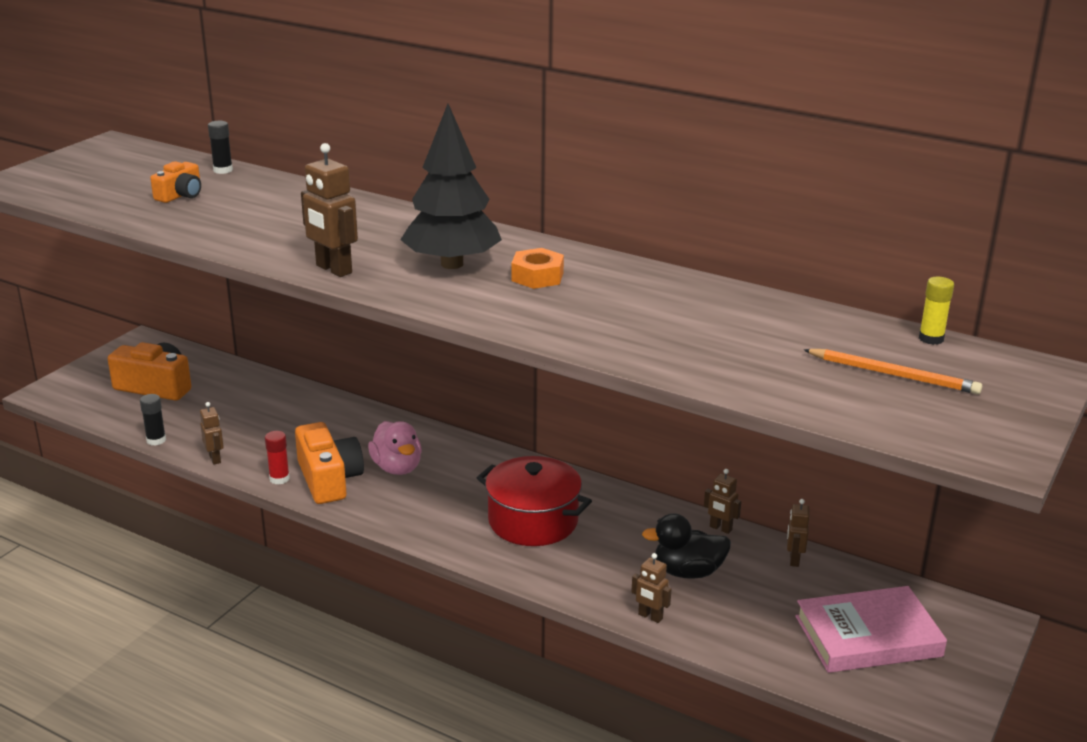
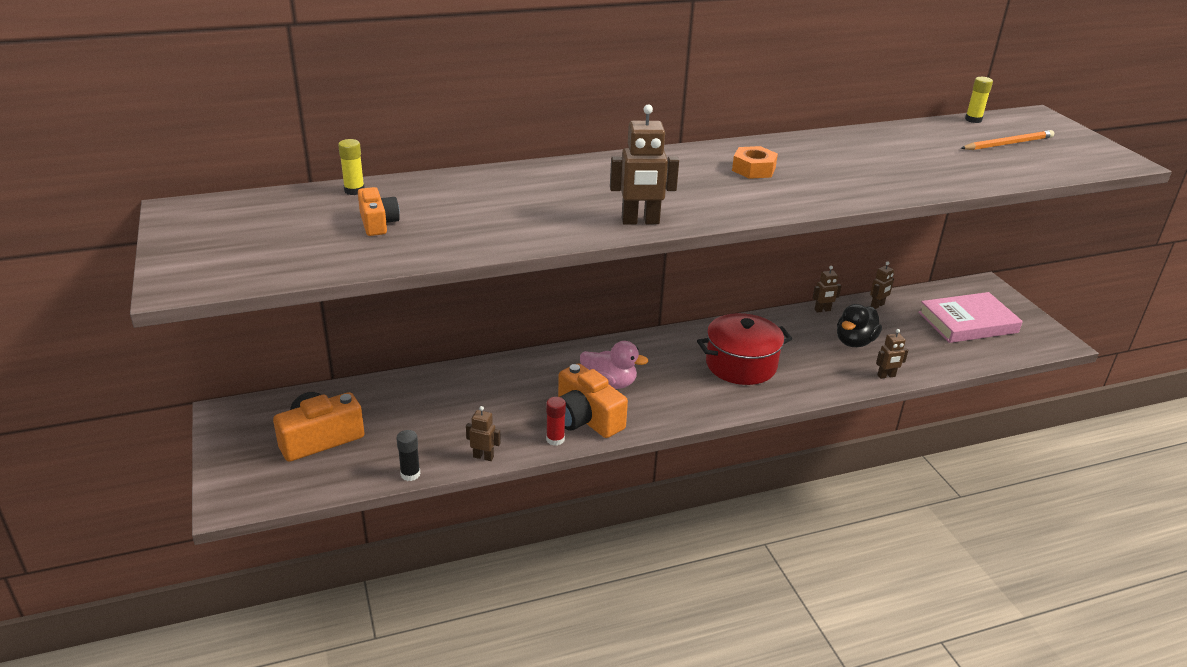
camera: 50 degrees left, 5 degrees up
(223, 170) = (354, 190): black glue stick -> yellow glue stick
(329, 479) = (586, 418): orange camera -> orange camera turned 150 degrees counterclockwise
(452, 264) = (692, 184): black tree -> none
(794, 560) = (877, 305): brown robot -> brown robot turned 90 degrees counterclockwise
(868, 636) = (967, 322): pink book -> pink book turned 45 degrees clockwise

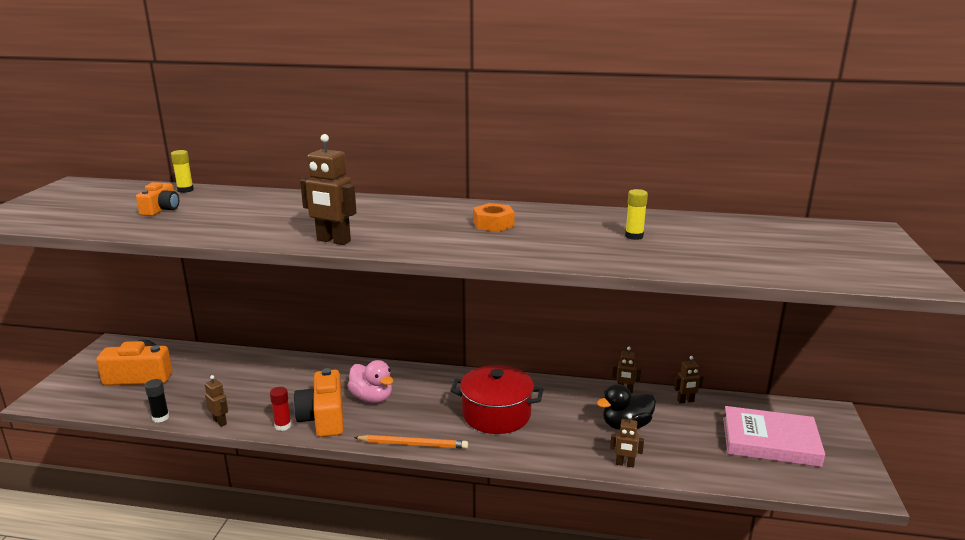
camera: 30 degrees right, 10 degrees down
(973, 120) = (786, 222): yellow glue stick -> yellow glue stick (634, 236)
(1008, 144) = (792, 246): orange pencil -> orange pencil (413, 444)

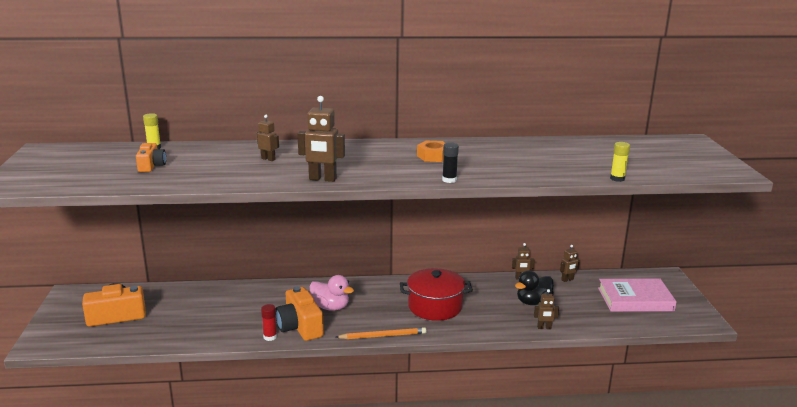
camera: 15 degrees left, 0 degrees up
(160, 417) = (159, 345): black glue stick -> black glue stick (449, 180)
(220, 422) = (214, 341): brown robot -> brown robot (268, 159)
(634, 236) = (540, 157): yellow glue stick -> yellow glue stick (617, 179)

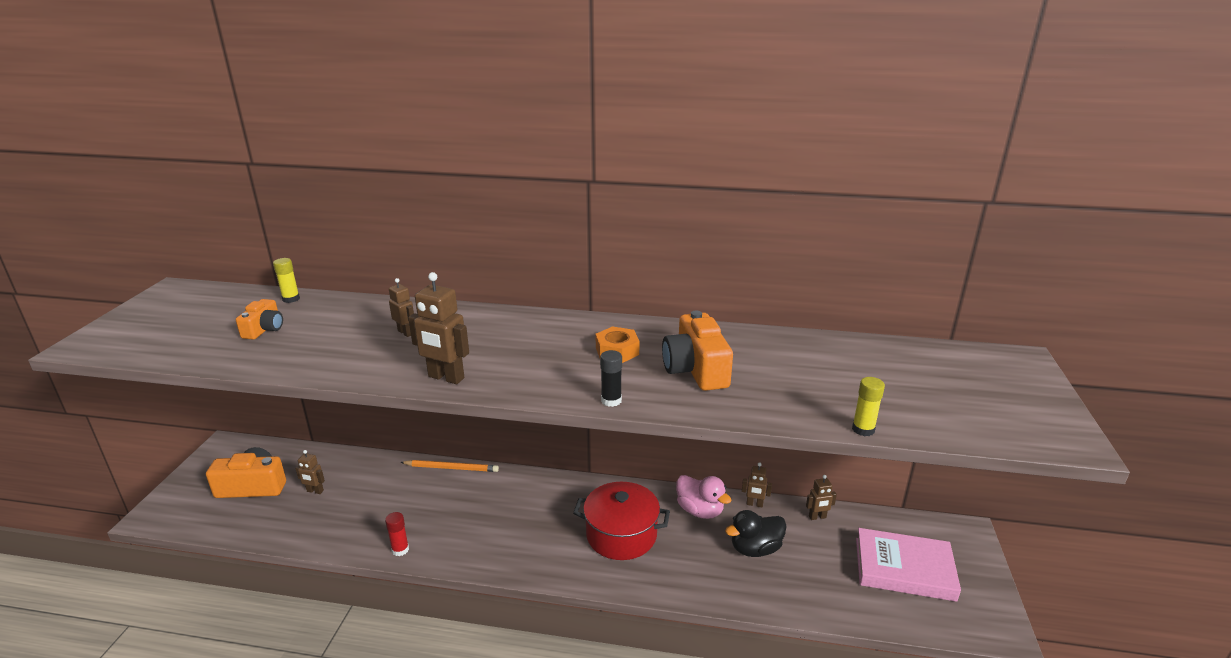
camera: 15 degrees right, 5 degrees up
(300, 326) = (442, 539): orange camera -> orange camera (696, 369)
(330, 307) = (493, 513): pink duck -> pink duck (700, 510)
(383, 336) = (535, 573): orange pencil -> orange pencil (451, 468)
(544, 327) = (753, 598): brown robot -> brown robot (315, 491)

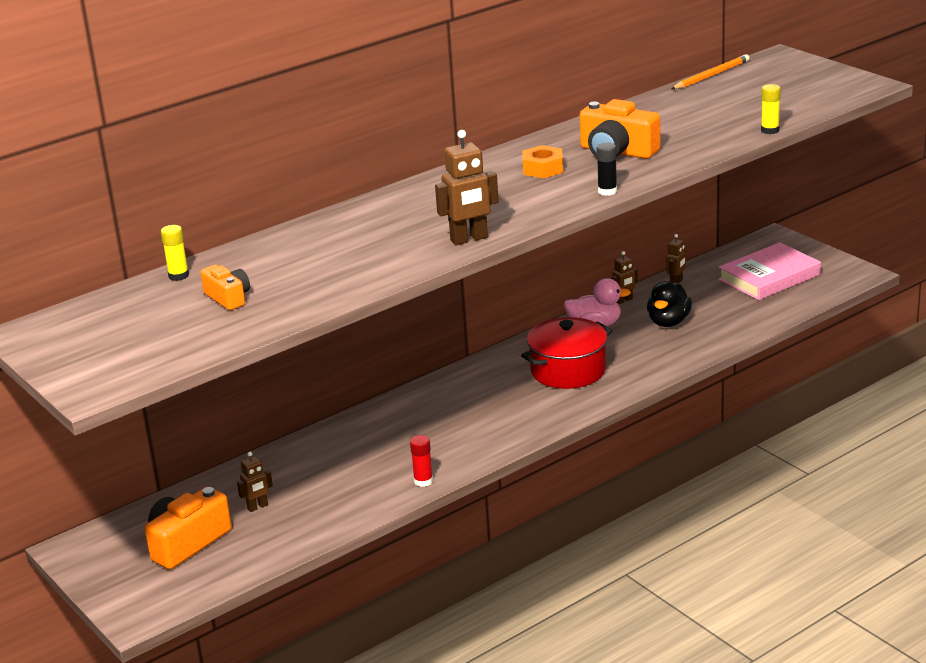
camera: 45 degrees left, 0 degrees up
(405, 332) = (357, 238): brown robot -> none
(451, 468) = (347, 421): orange pencil -> orange pencil (711, 75)

